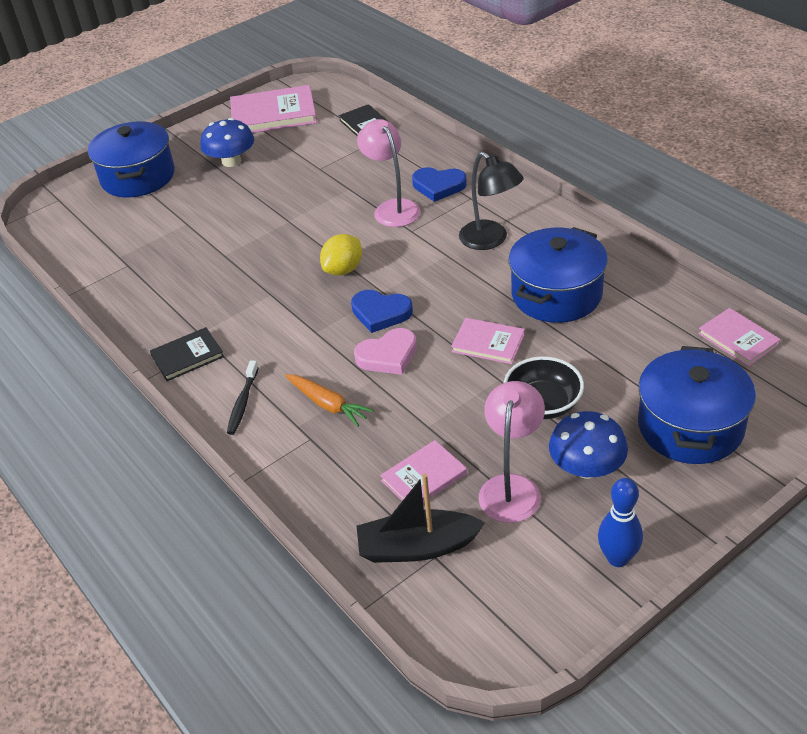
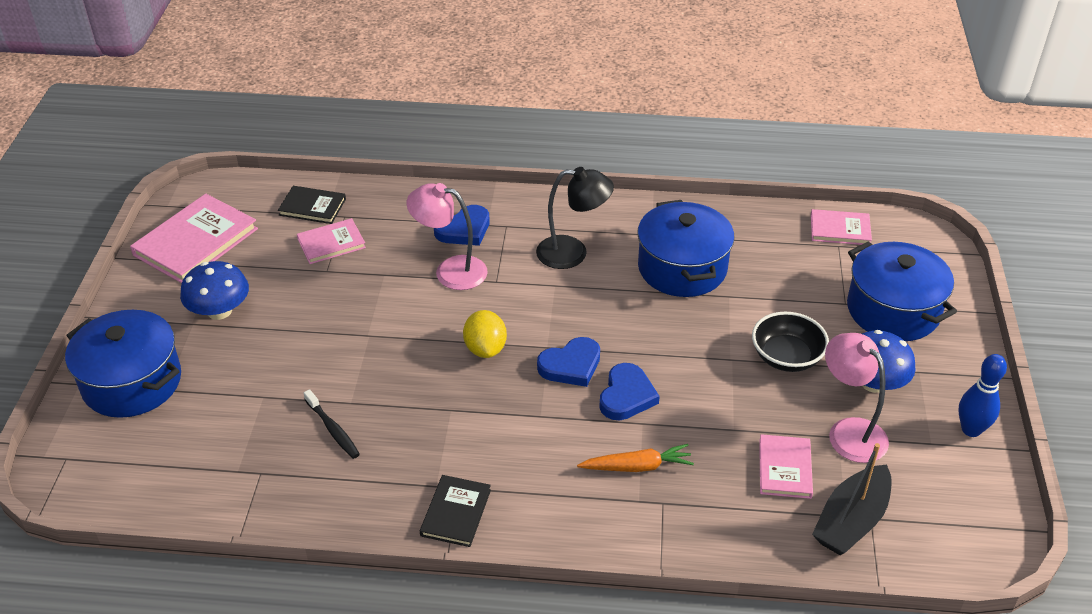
camera: 50 degrees left, 0 degrees up
(243, 402) = (566, 515): black toothbrush -> black toothbrush (333, 429)
(388, 355) = (626, 396): pink heart -> blue heart
(488, 343) = (686, 337): pink book -> pink book (331, 243)

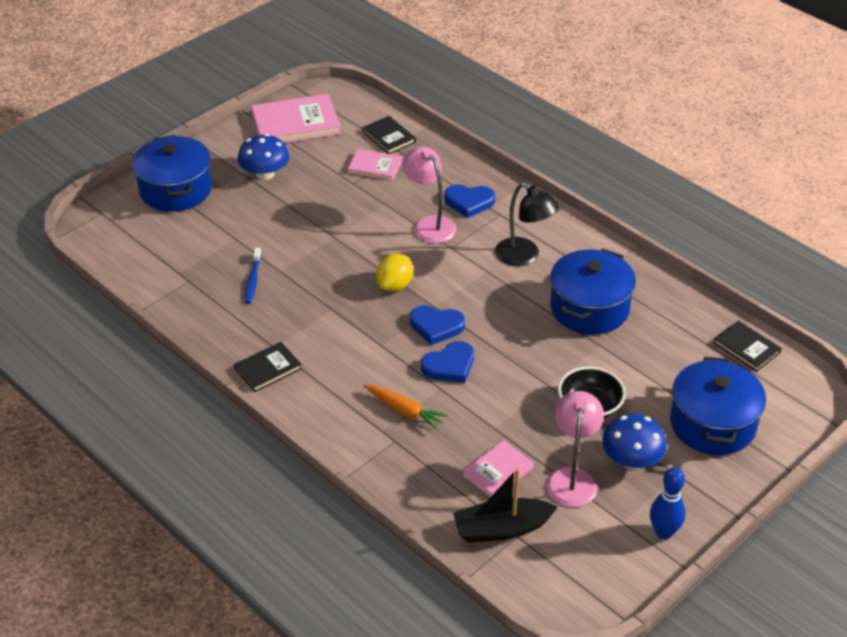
camera: 40 degrees right, 0 degrees up
(333, 429) = (253, 280): black toothbrush -> blue toothbrush
(840, 230) = (746, 348): pink book -> black book

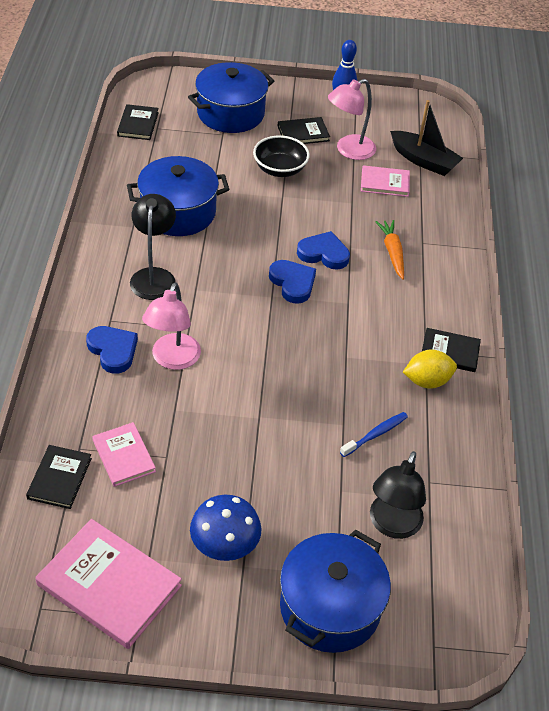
camera: 135 degrees left, 5 degrees up
(185, 244) = (392, 525): none -> black lamp
(395, 285) = (275, 335): yellow lemon -> yellow lemon (427, 381)
(631, 460) = (303, 133): blue mushroom -> black book

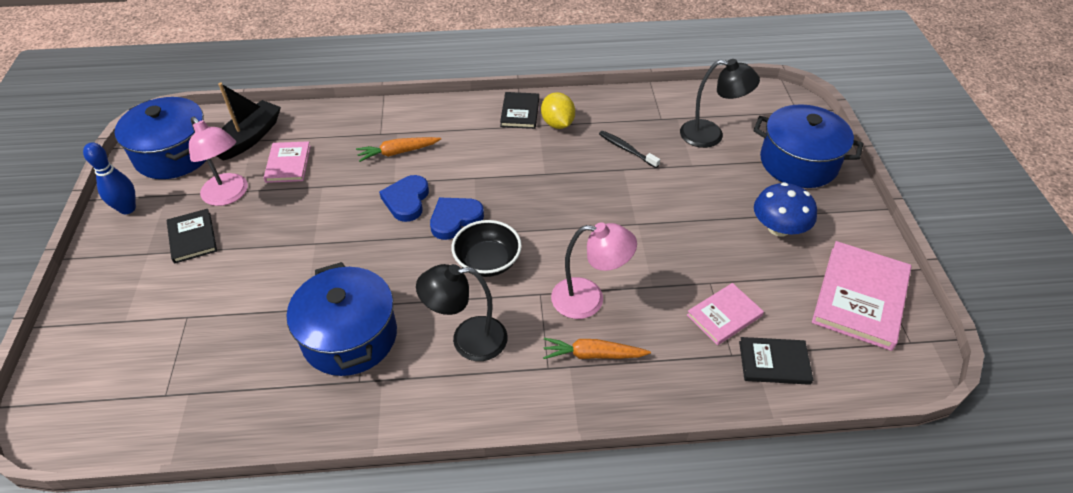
camera: 95 degrees left, 0 degrees up
(113, 350) = (592, 355): blue heart -> orange carrot
(138, 124) = (153, 421): black book -> none
(230, 113) = (140, 315): blue pot -> blue pot (174, 154)
(280, 169) = (263, 251): black bowl -> black bowl (487, 262)
(375, 434) = (627, 149): blue toothbrush -> black toothbrush

